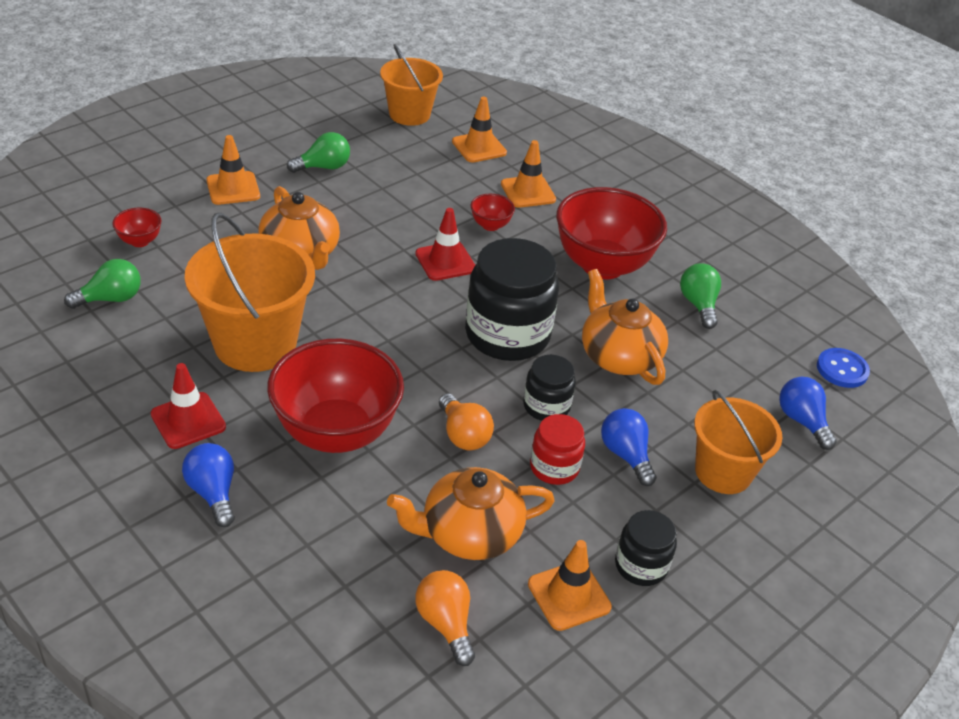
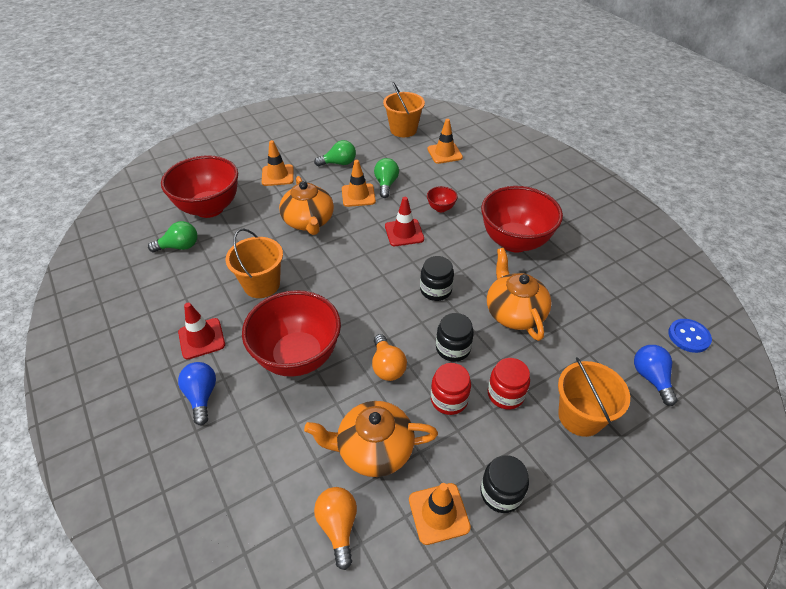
camera: 15 degrees right, 5 degrees up
(140, 241) = (209, 208): red bowl -> red bowl, size x2.38
(255, 343) = (262, 284): orange bucket -> orange bucket, size x0.65
(507, 335) = (435, 290): black jar -> black jar, size x0.52
(528, 192) = (471, 185): orange traffic cone -> orange traffic cone (358, 195)
(625, 455) = (505, 394): blue light bulb -> red jar
(698, 305) = (581, 276): green light bulb -> green light bulb (386, 184)

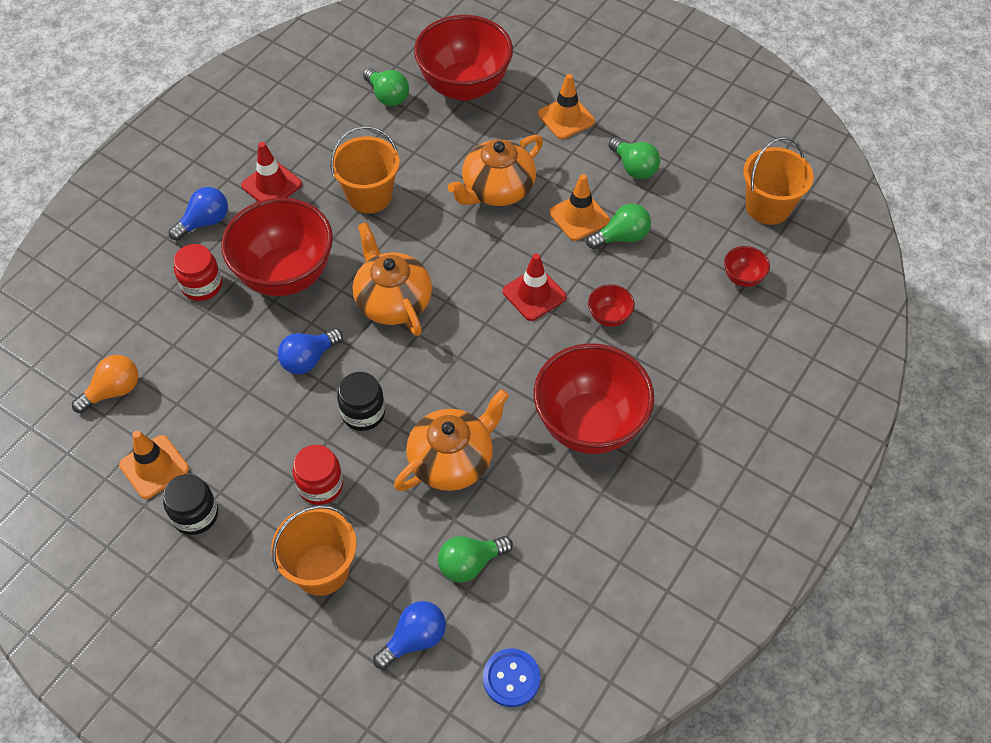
camera: 65 degrees right, 10 degrees up
(373, 449) = (202, 387): orange teapot -> orange teapot (392, 301)
(387, 366) = (308, 359): orange light bulb -> blue light bulb
(435, 290) = (448, 364): black jar -> none
(444, 153) = (742, 278): orange traffic cone -> red bowl
(449, 399) = (290, 432): red jar -> red jar (202, 285)
(598, 329) = (470, 563): none -> green light bulb

